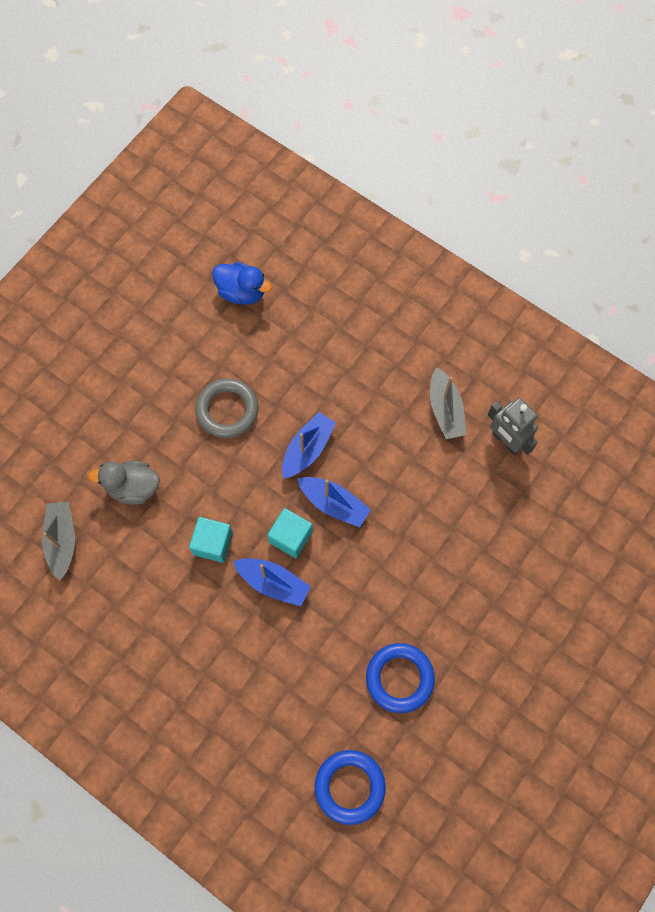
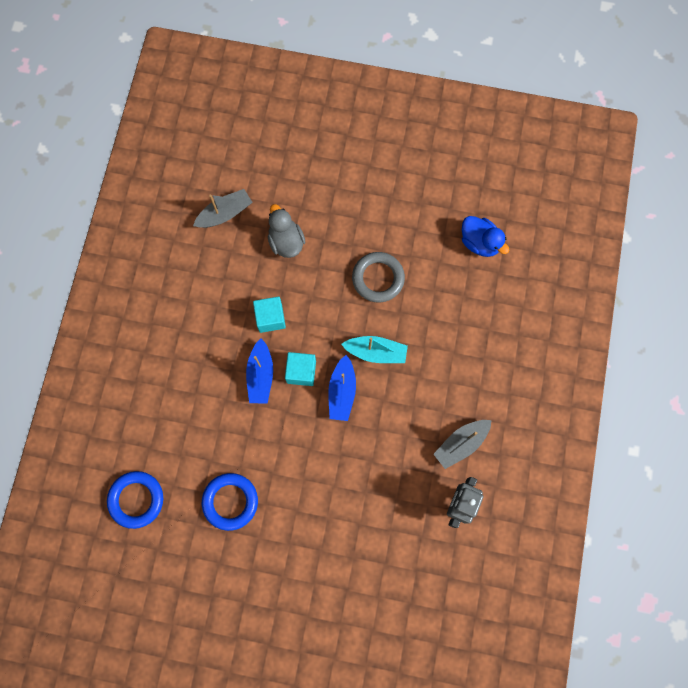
camera: 65 degrees right, 5 degrees up
(242, 292) = (480, 242): blue duck -> blue duck turned 45 degrees counterclockwise
(307, 449) = (376, 352): blue boat -> turquoise boat

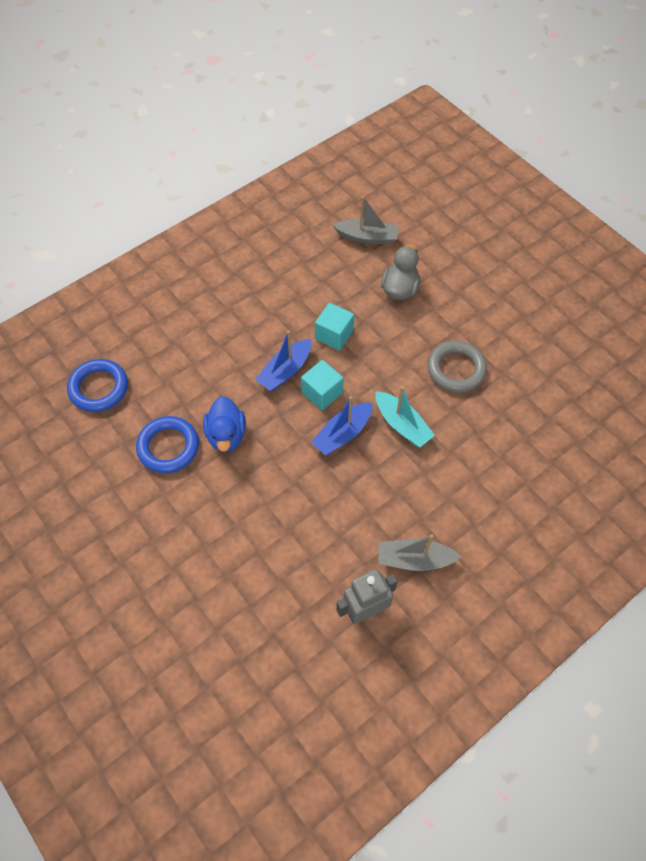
camera: 40 degrees right, 15 degrees down
(480, 242) = (579, 406): blue duck -> blue duck (226, 435)

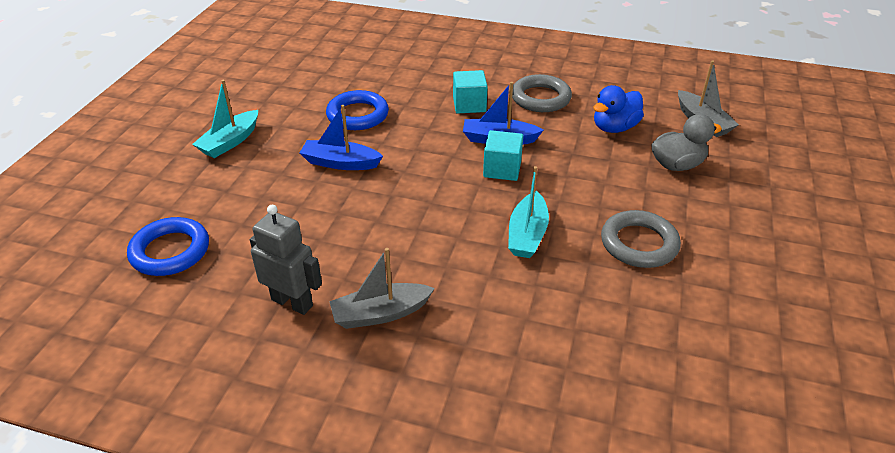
camera: 55 degrees right, 20 degrees down
(99, 388) = (376, 63): blue ring -> blue ring (170, 251)
(124, 565) = (230, 142): none -> turquoise boat
(226, 435) = (399, 137): blue duck -> blue duck (614, 128)
(256, 308) = (540, 98): none -> grey ring
(334, 335) = (571, 149): turquoise cube -> turquoise cube (469, 105)
(342, 434) = (473, 200): blue boat -> blue boat (340, 163)
(414, 559) = (380, 314): grey boat -> grey boat turned 75 degrees counterclockwise

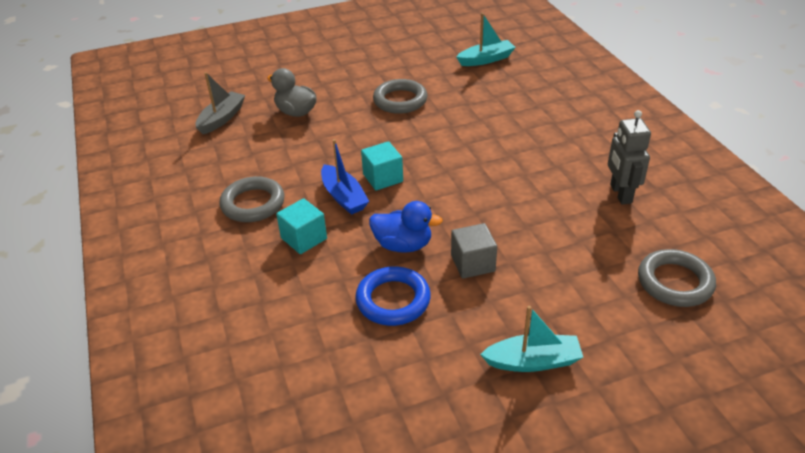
camera: 125 degrees left, 0 degrees up
(170, 251) = (675, 282): blue ring -> grey ring
(340, 163) = (473, 263): blue boat -> grey cube
(380, 314) = (577, 158): grey boat -> none
(527, 234) = (441, 139): turquoise boat -> turquoise boat (486, 59)
(614, 128) = (268, 151): blue duck -> blue duck (403, 245)

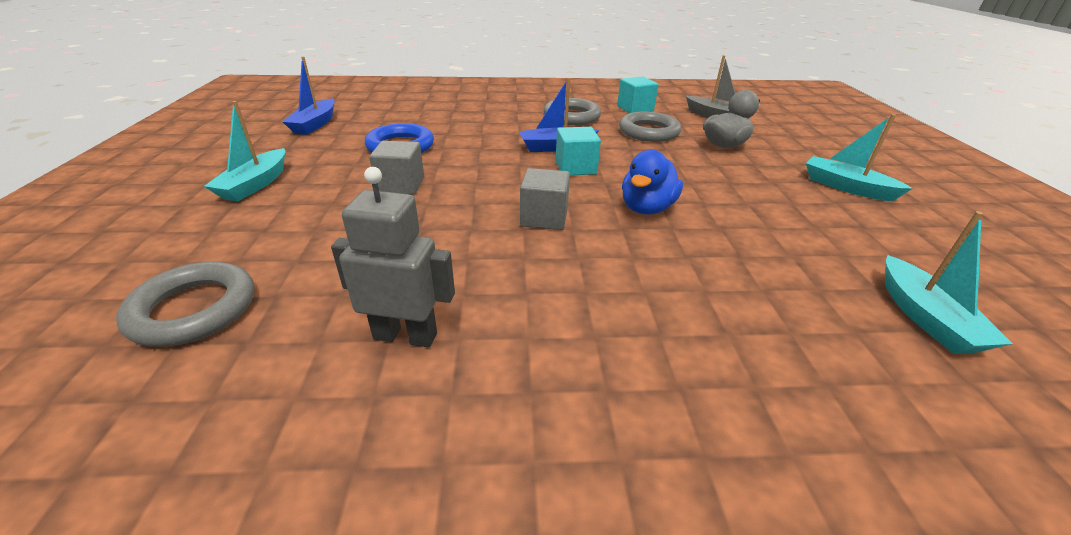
camera: 105 degrees right, 5 degrees down
(304, 238) = (510, 127): turquoise cube -> turquoise cube (635, 108)
(352, 67) = (846, 187): none -> turquoise boat
(365, 413) = (315, 124): none -> blue boat
(400, 100) = (750, 204): grey ring -> grey ring (649, 132)
(403, 245) = (462, 160): blue duck -> blue duck (646, 208)
(473, 176) = (544, 217): none -> grey cube

